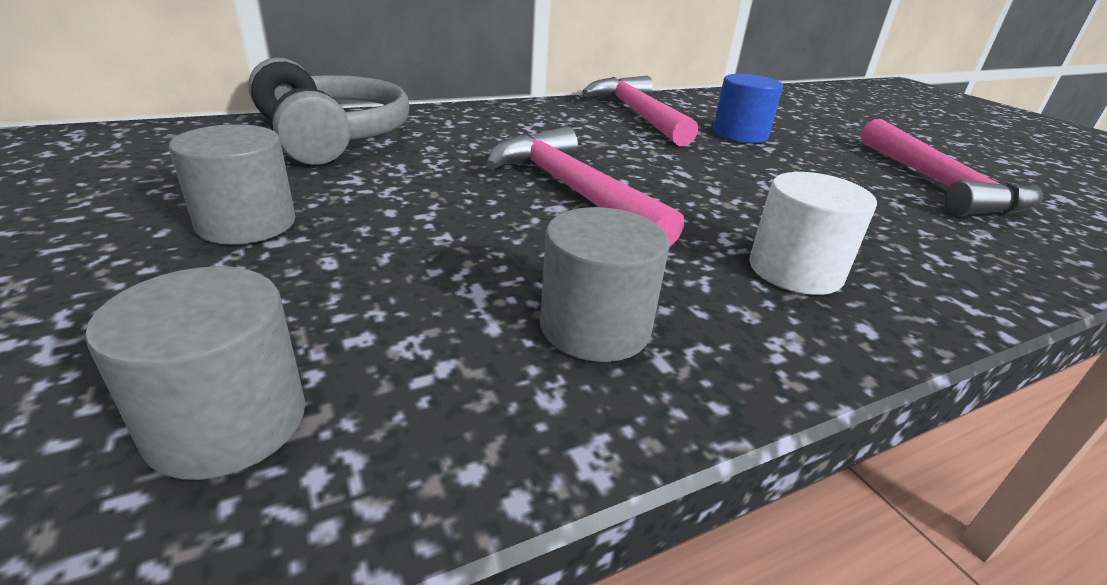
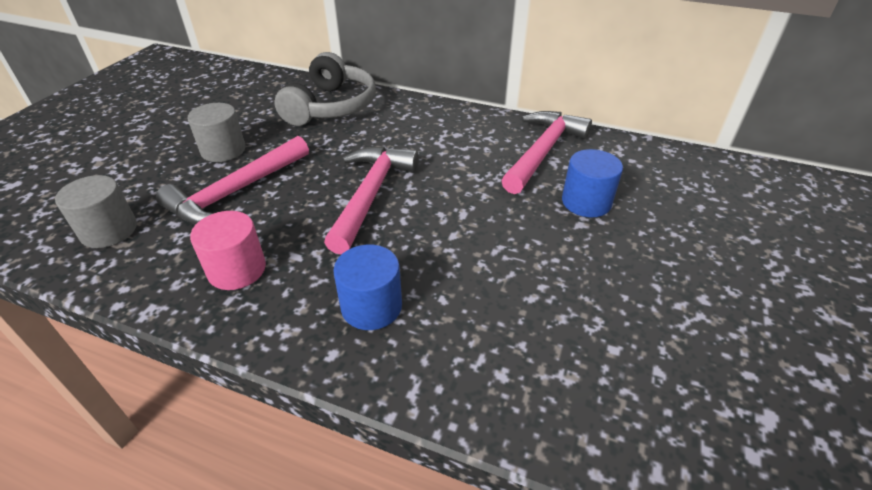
camera: 50 degrees right, 10 degrees up
(595, 327) = (237, 269): grey cylinder -> pink cylinder
(795, 271) = (371, 306): white cylinder -> blue cylinder
(938, 184) = (652, 329): pink hammer -> pink hammer (236, 192)

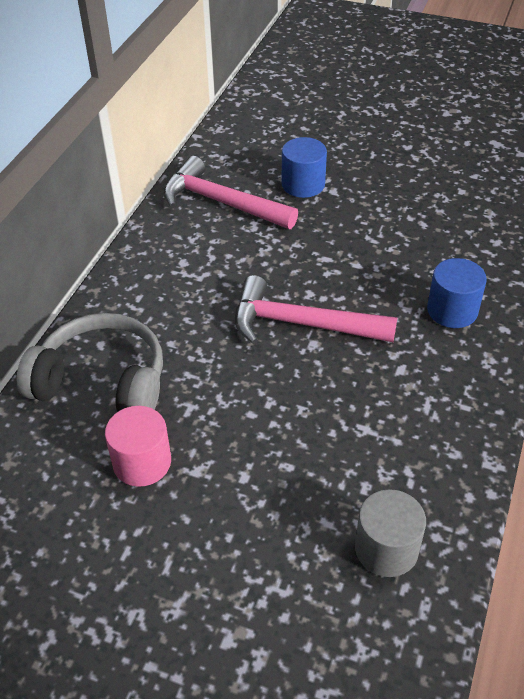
camera: 90 degrees left, 5 degrees up
(223, 150) = (211, 480): grey cylinder -> none
(236, 192) = (303, 442): pink hammer -> none
(237, 269) = (427, 409): pink cylinder -> pink cylinder (142, 462)

